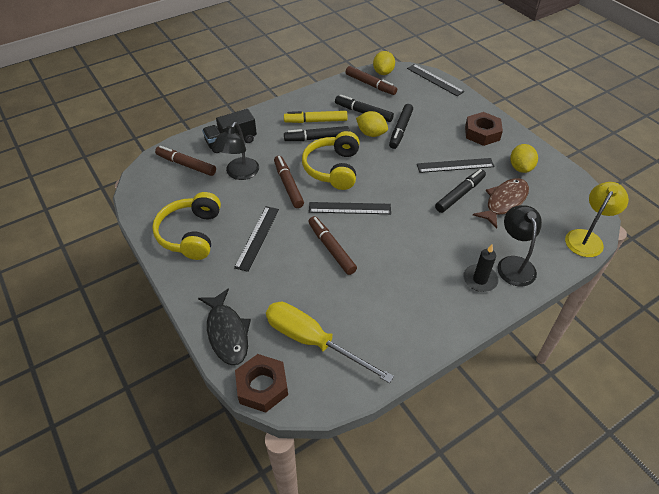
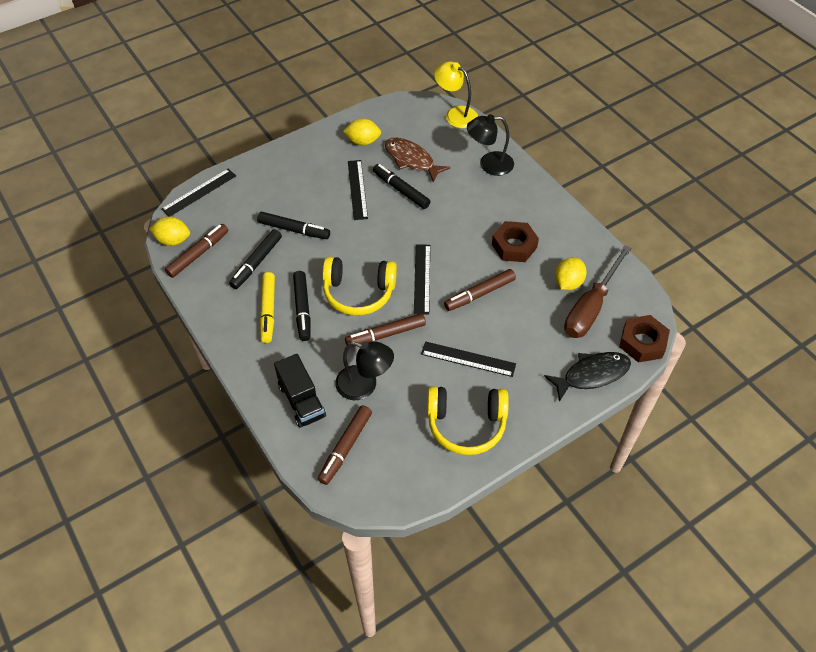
camera: 90 degrees left, 5 degrees up
(313, 341) = (590, 307): yellow screwdriver -> brown screwdriver
(371, 134) = (298, 256): yellow lemon -> yellow lemon (568, 283)
(480, 279) = (508, 188): black candle -> none
(482, 133) = (306, 163): brown nut -> brown nut (514, 246)

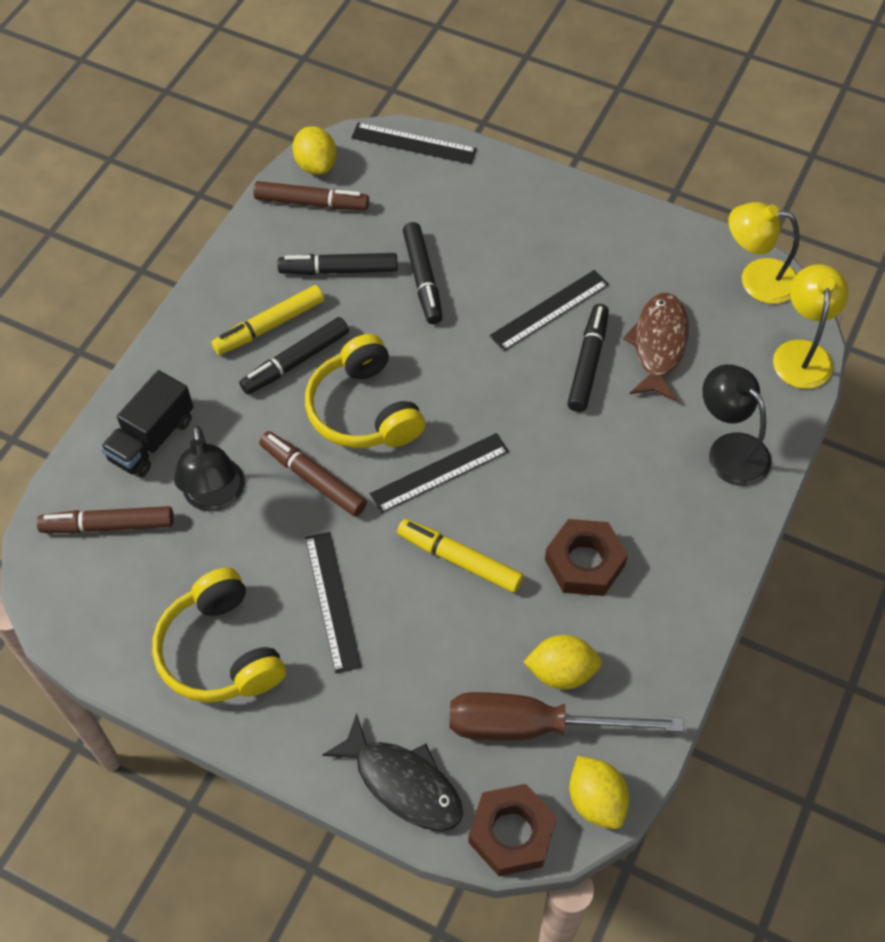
camera: 60 degrees right, 5 degrees up
(363, 142) = (647, 268): yellow lemon -> yellow lemon (596, 800)
(402, 108) = (756, 279): none -> yellow lamp
(479, 294) = (459, 560): brown marker -> yellow marker

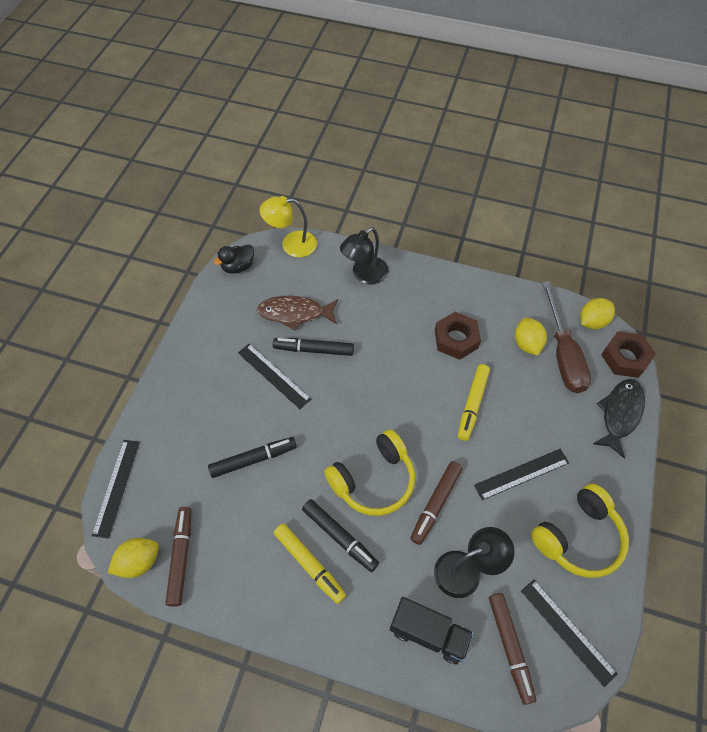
camera: 100 degrees left, 0 degrees up
(339, 270) = (250, 522): black marker -> none
(439, 472) = (413, 425): black ruler -> black ruler (567, 631)
(756, 279) = (238, 267): yellow lamp -> black duck

